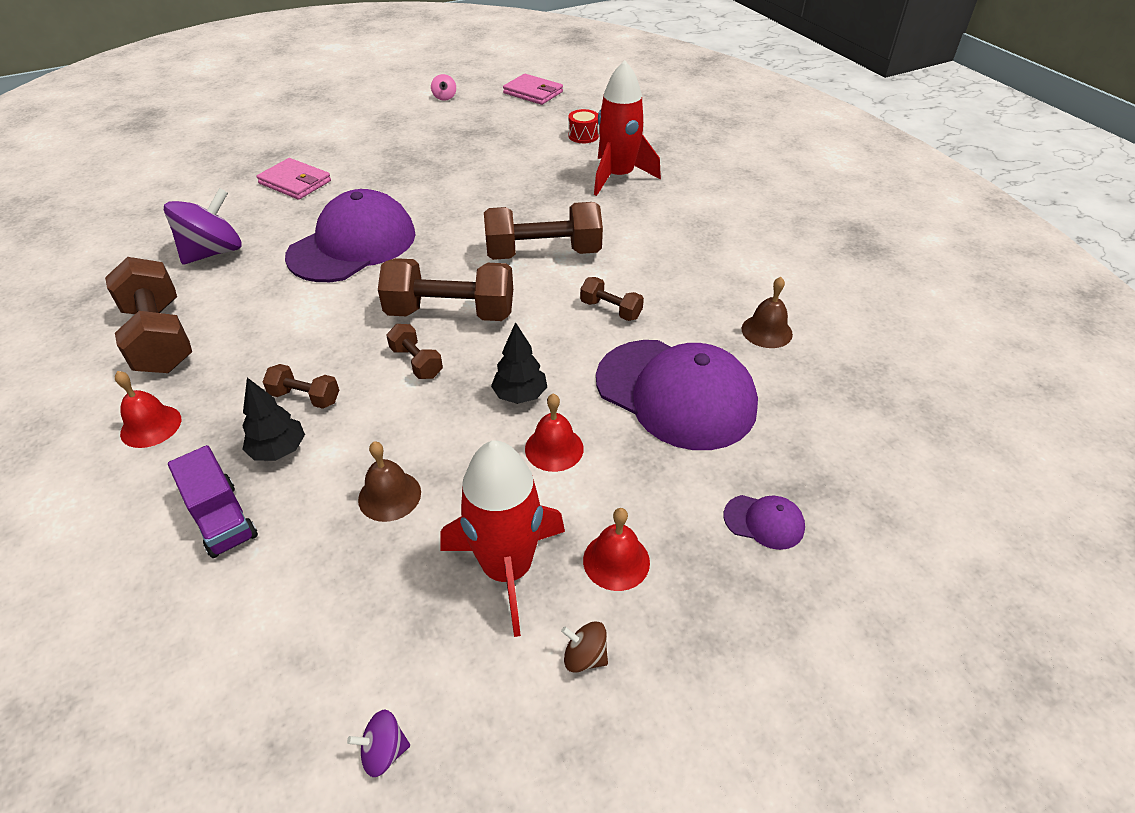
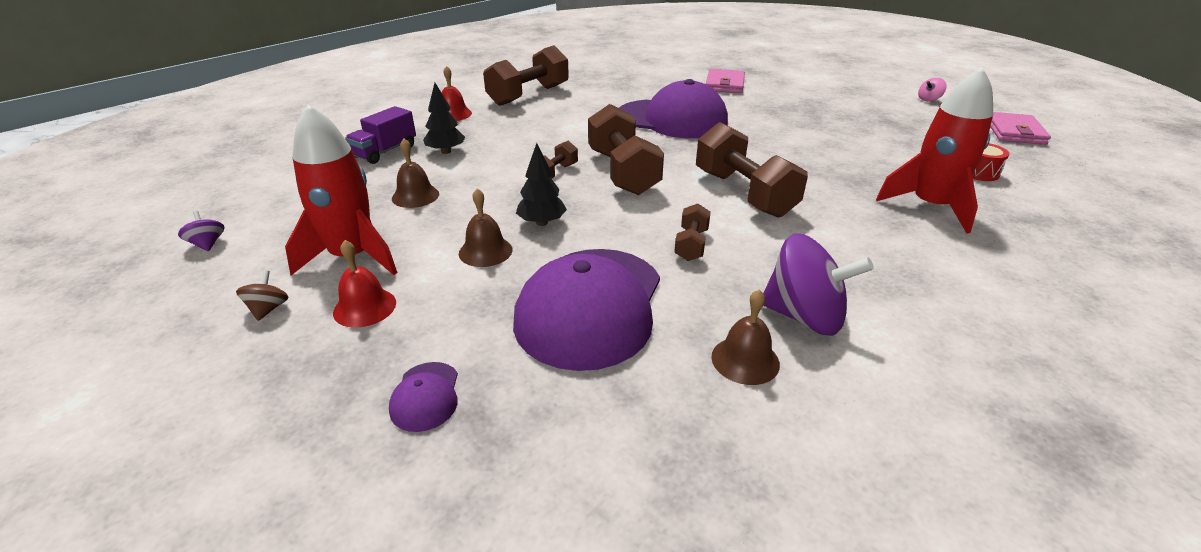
camera: 70 degrees right, 10 degrees down
(213, 252) = (620, 85): purple spinning top -> purple spinning top (804, 316)
(305, 397) = (497, 146): brown dumbbell -> none
(554, 448) = (485, 251): red bell -> brown bell

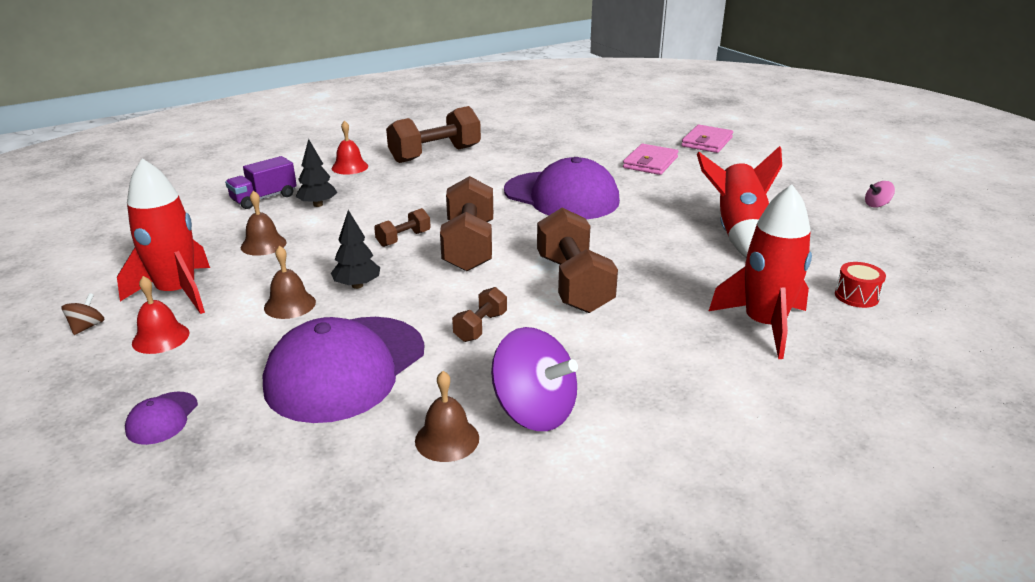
camera: 15 degrees right, 5 degrees down
(207, 244) = (72, 265): purple spinning top -> none
(843, 133) = (738, 233): none -> red rocket
(1014, 132) = (948, 255): pink wallet -> pink wallet (707, 142)

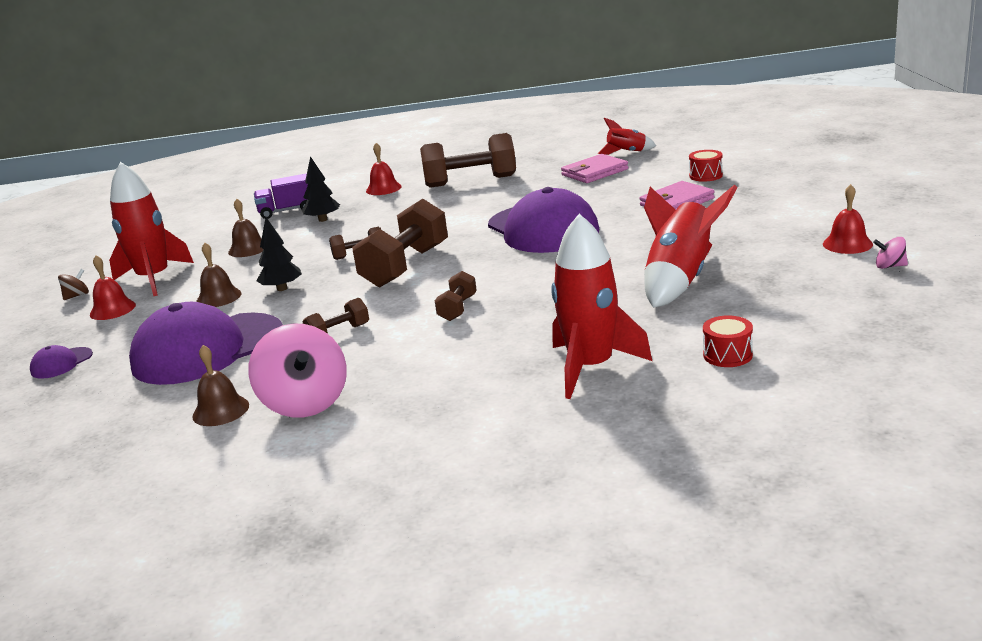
camera: 30 degrees right, 5 degrees down
(534, 411) = (305, 403): purple spinning top -> pink spinning top
(553, 120) = (626, 153): none -> red rocket
(573, 284) = (458, 308): brown dumbbell -> brown dumbbell, size x0.49
(646, 138) = (705, 176): none -> red drum
(707, 142) = (771, 184): pink wallet -> pink wallet (594, 172)
(825, 189) = (847, 244): none -> red bell

